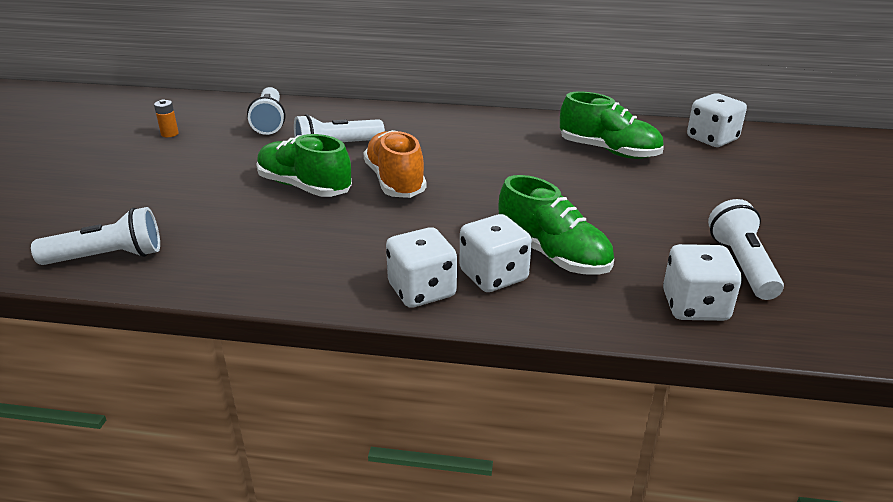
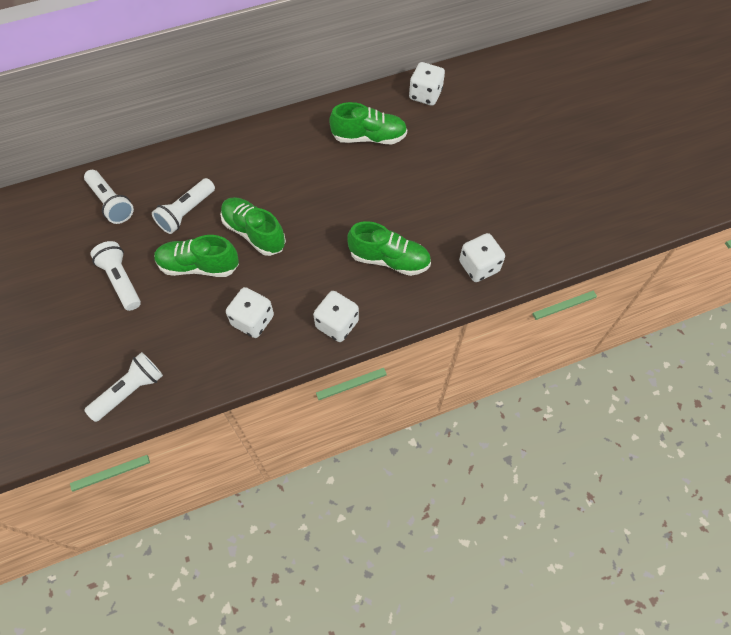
camera: 30 degrees left, 30 degrees up
(169, 134) = (46, 252): orange battery -> none
(395, 181) = (254, 233): orange shoe -> green shoe
(493, 276) = (367, 293): white dice -> white dice (253, 320)
(741, 265) = (488, 220): white flashlight -> white flashlight (121, 281)

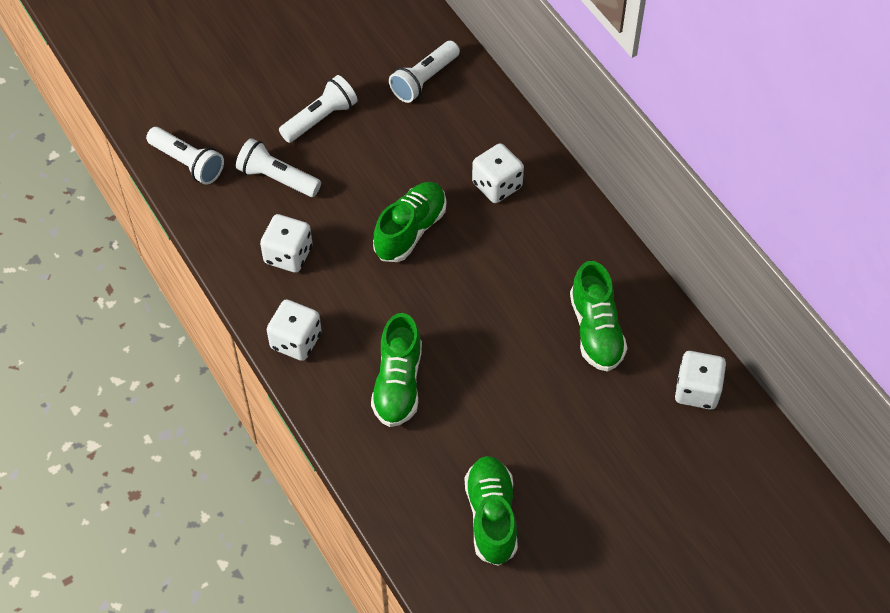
camera: 80 degrees right, 5 degrees down
(186, 212) = (426, 155): white flashlight -> white flashlight (277, 178)
(199, 266) = (353, 186): green shoe -> green shoe (491, 516)
(479, 266) = (406, 491): white dice -> white dice (497, 185)

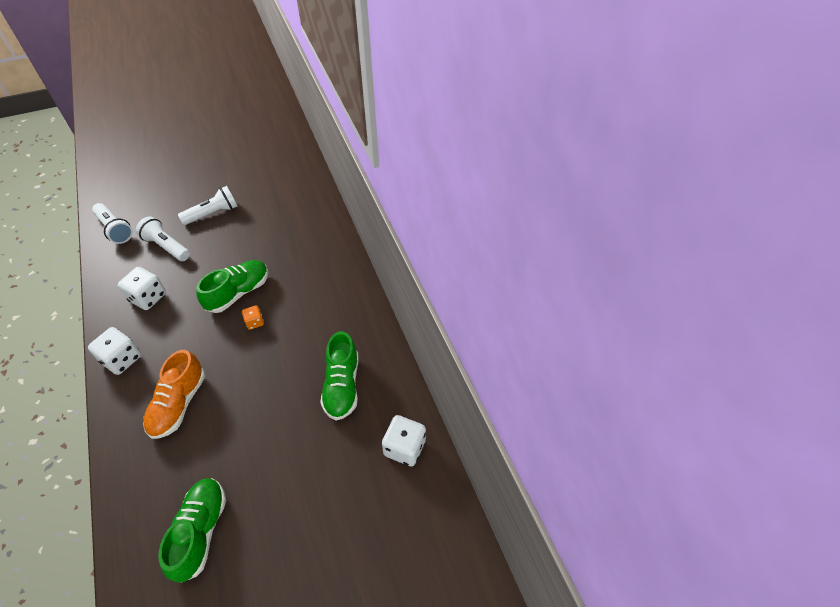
camera: 10 degrees right, 5 degrees down
(398, 384) = (178, 404): green shoe -> orange shoe
(424, 80) = (290, 199): white flashlight -> none
(450, 267) = (255, 322): none -> orange dice
(497, 185) = (310, 271): white dice -> none

